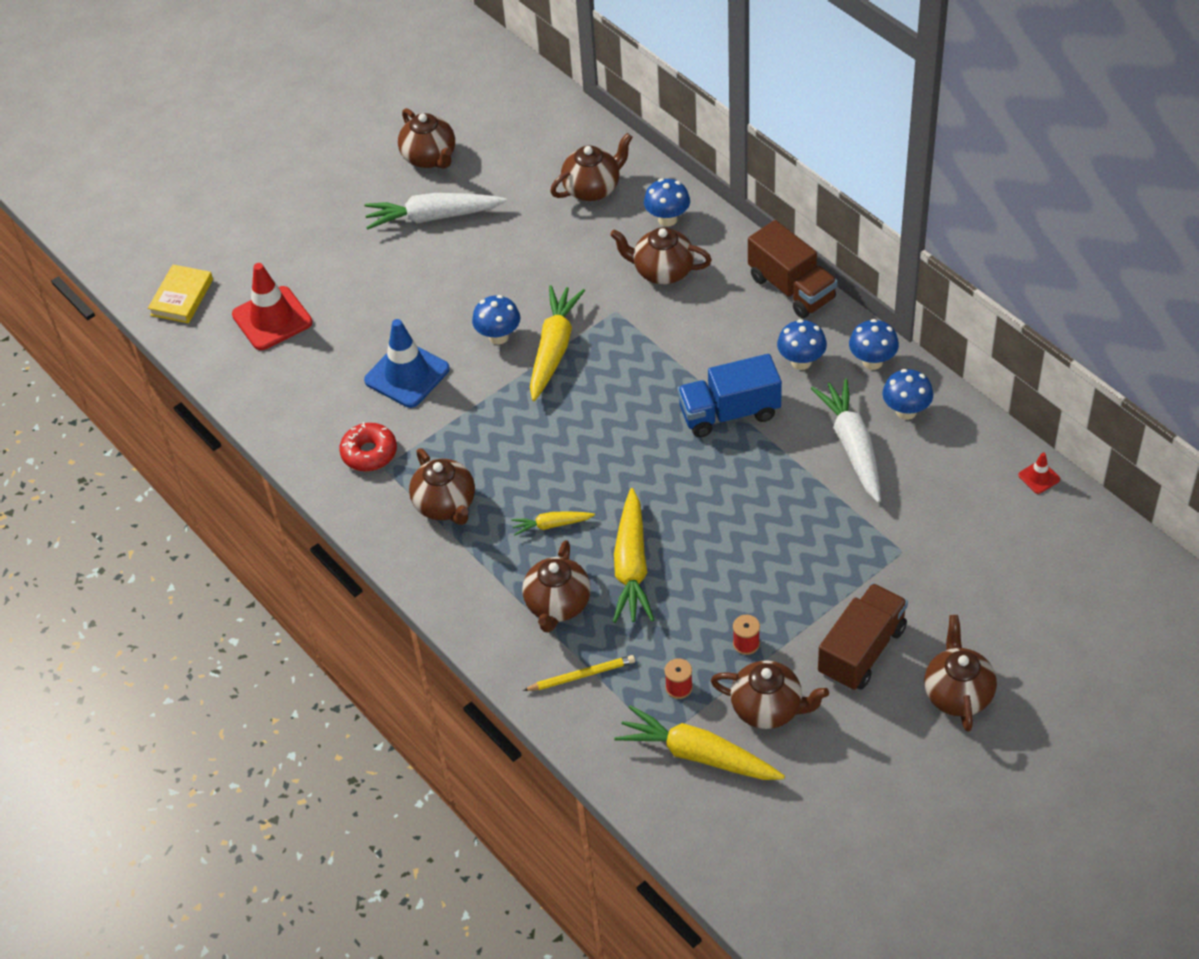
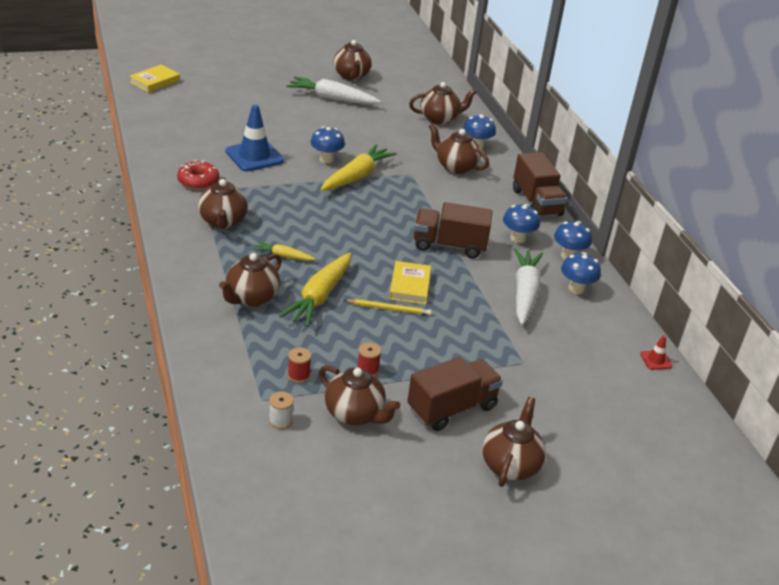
camera: 15 degrees right, 15 degrees down
(272, 319) = (197, 107): red traffic cone -> none
(581, 675) = (235, 341): yellow pencil -> yellow pencil (389, 309)
(698, 755) = (280, 420): yellow carrot -> white spool
(721, 499) = (410, 286): none -> yellow book
(729, 413) = (449, 245): blue truck -> brown truck

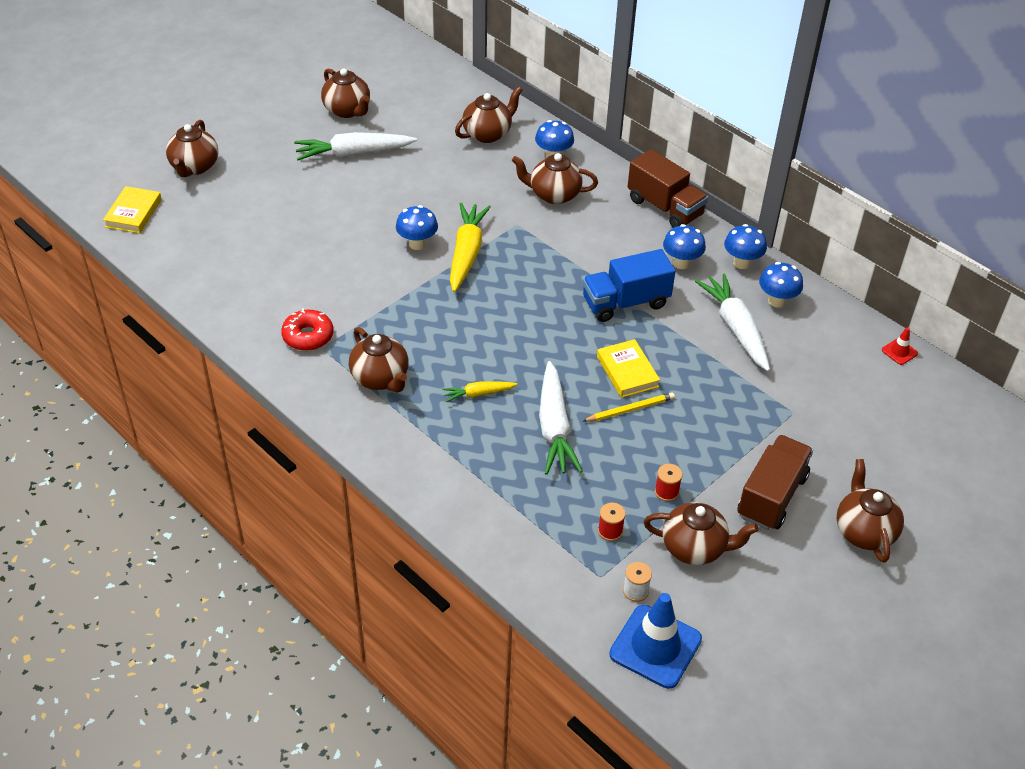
camera: 25 degrees left, 10 degrees up
(251, 298) = (490, 461): brown teapot -> brown teapot (194, 167)
(254, 156) = (338, 273): blue traffic cone -> blue traffic cone (655, 646)
(319, 297) = (554, 427): yellow carrot -> white carrot
(449, 245) = (625, 302): brown truck -> blue truck

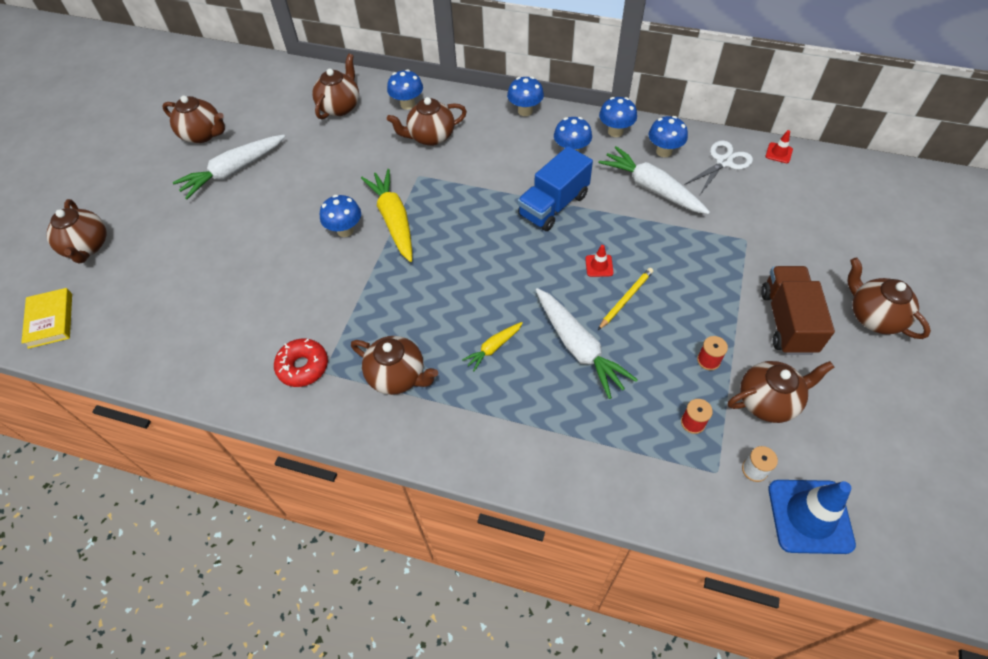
camera: 25 degrees left, 10 degrees up
(627, 371) = (599, 266): yellow book -> red traffic cone
(665, 207) = (525, 111): brown truck -> blue mushroom
(831, 336) = (723, 162): none -> white scissors

